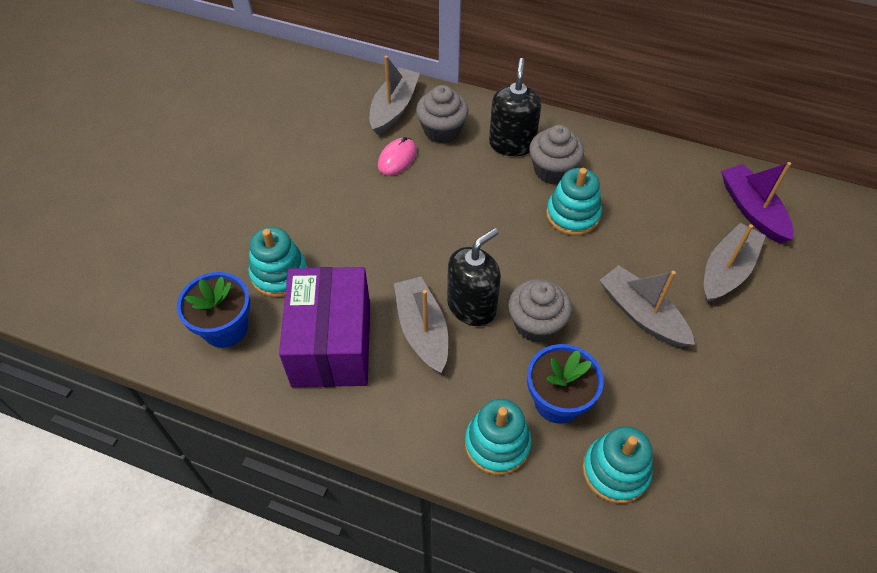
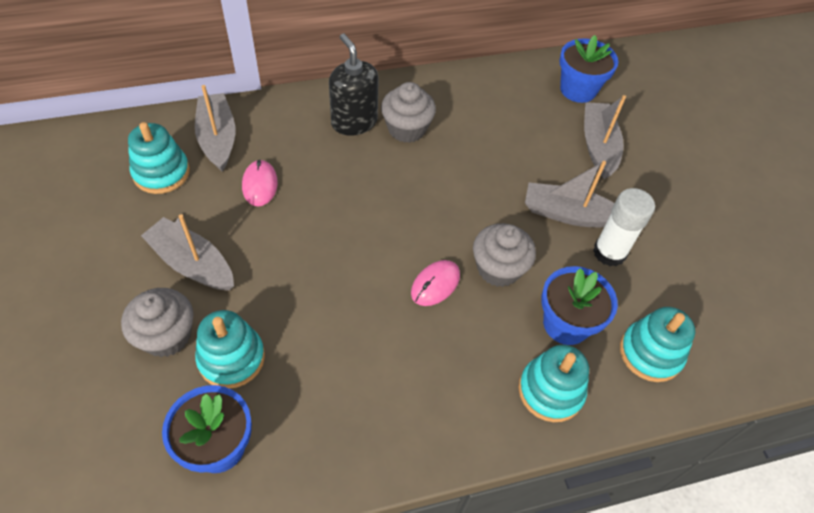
camera: 40 degrees left, 0 degrees up
(331, 344) = (339, 395): purple box -> none
(422, 330) = (410, 331): grey boat -> grey boat (192, 263)
(442, 130) = (281, 139): grey cupcake -> grey cupcake (166, 336)
(472, 306) = (435, 284): black soap dispenser -> pink mouse
(572, 215) = (453, 159): turquoise stacking toy -> turquoise stacking toy (161, 173)
(652, 367) = (609, 252): none -> white glue stick
(752, 210) = (578, 89): purple boat -> blue flower pot

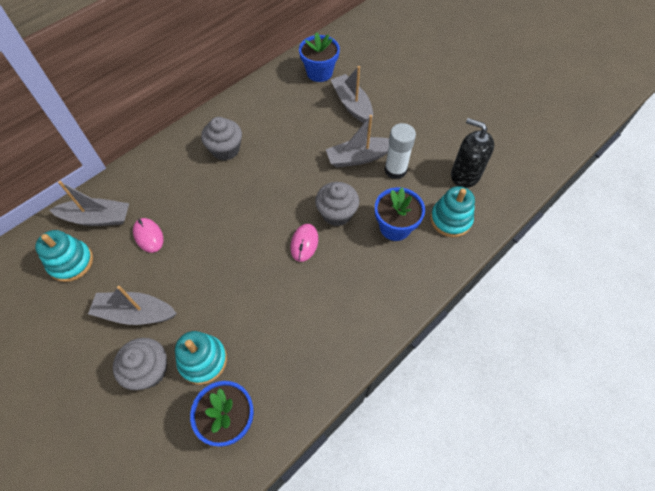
camera: 25 degrees left, 5 degrees up
(218, 138) = (97, 218): grey boat -> grey boat turned 135 degrees clockwise
(354, 122) = (187, 161): black soap dispenser -> black soap dispenser (465, 175)
(550, 391) = (408, 272): turquoise stacking toy -> none

